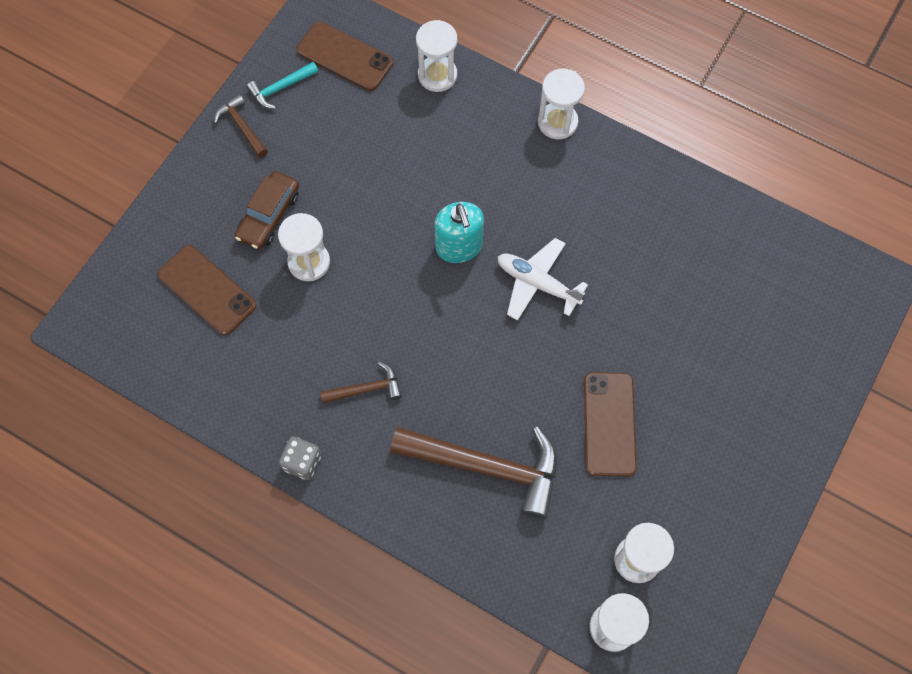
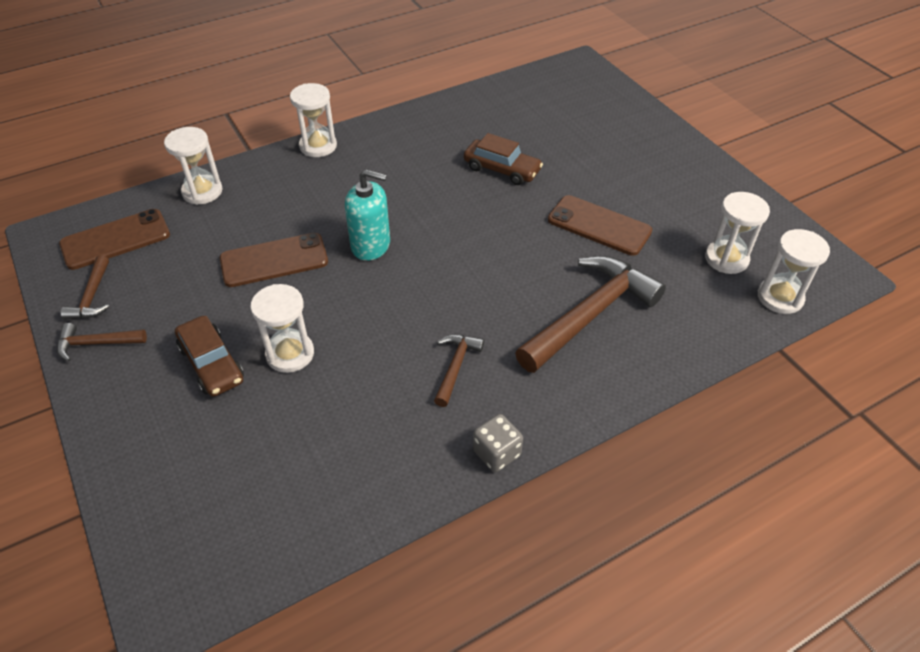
camera: 60 degrees left, 20 degrees down
(207, 290) = (241, 454): brown phone -> brown phone (274, 260)
(281, 88) = (92, 296): turquoise hammer -> brown hammer
(537, 283) = (445, 214): white plane -> none
(633, 298) = (502, 169): none -> brown car

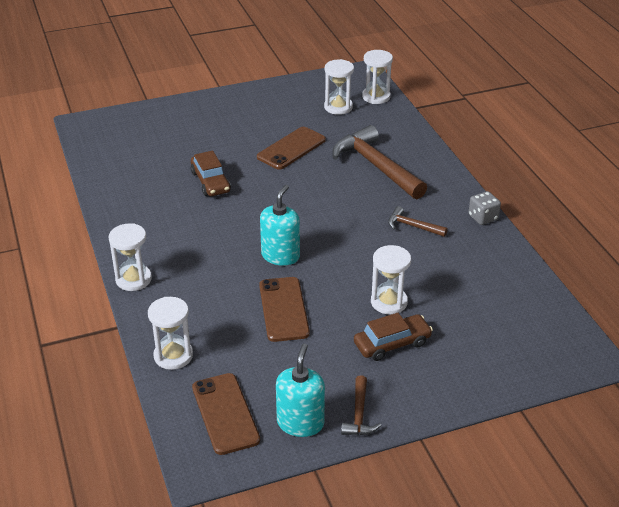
camera: 80 degrees left, 10 degrees down
(92, 296) = (300, 423): brown hammer -> turquoise soap dispenser
(502, 169) = (210, 182): brown car -> brown car turned 120 degrees clockwise

